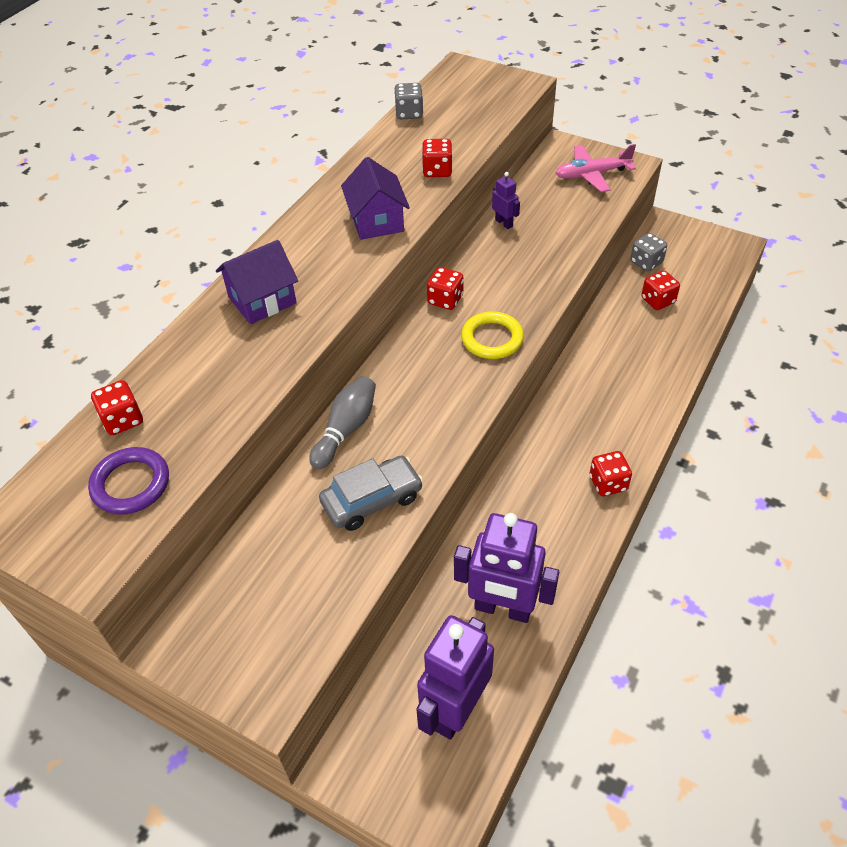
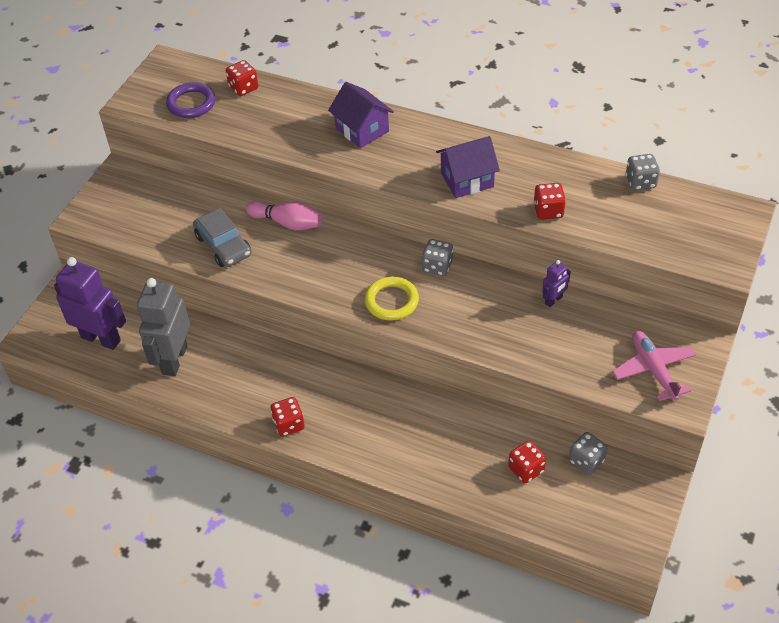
camera: 85 degrees right, 0 degrees up
(346, 429) = (288, 223): grey bowling pin -> pink bowling pin
(445, 300) = (437, 266): red dice -> grey dice
(502, 609) = (174, 359): purple robot -> grey robot

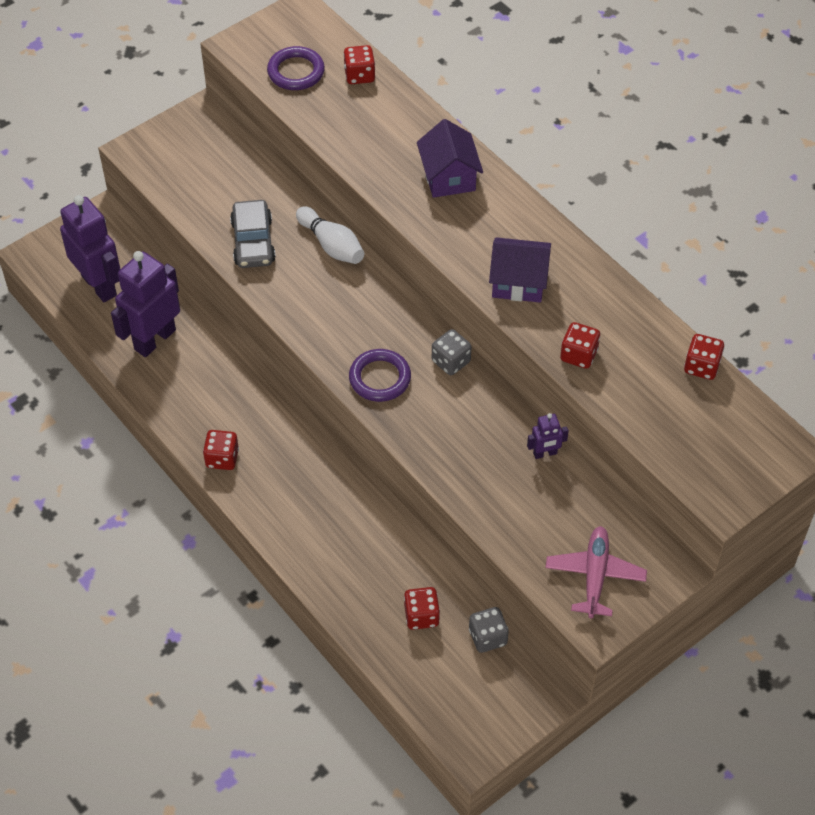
camera: 25 degrees right, 5 degrees up
(174, 359) = (154, 339): grey robot -> purple robot
(288, 223) = (331, 245): pink bowling pin -> white bowling pin
(391, 301) = (380, 378): yellow ring -> purple ring
(640, 182) = (701, 366): grey dice -> red dice

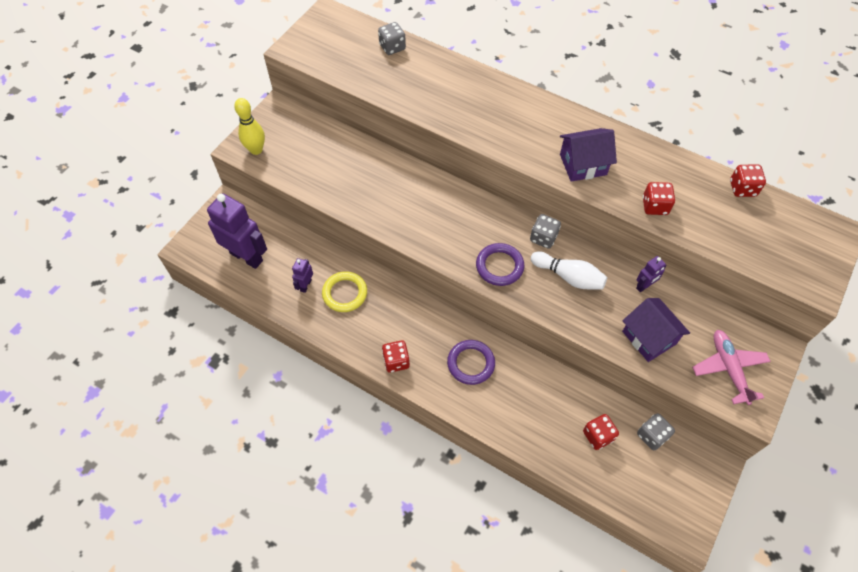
camera: 20 degrees left, 5 degrees up
(154, 157) = (256, 150): none -> yellow bowling pin
(154, 339) = (305, 285): purple robot -> purple robot, size x0.47
(197, 363) = (345, 293): none -> yellow ring
(253, 242) = (358, 191): grey car -> none
(296, 72) = (345, 56): purple ring -> purple ring (471, 363)
(331, 245) = (416, 177): white bowling pin -> white bowling pin (569, 277)
(359, 75) = (392, 47): red dice -> grey dice
(449, 177) = (493, 102): purple house -> purple house (649, 337)

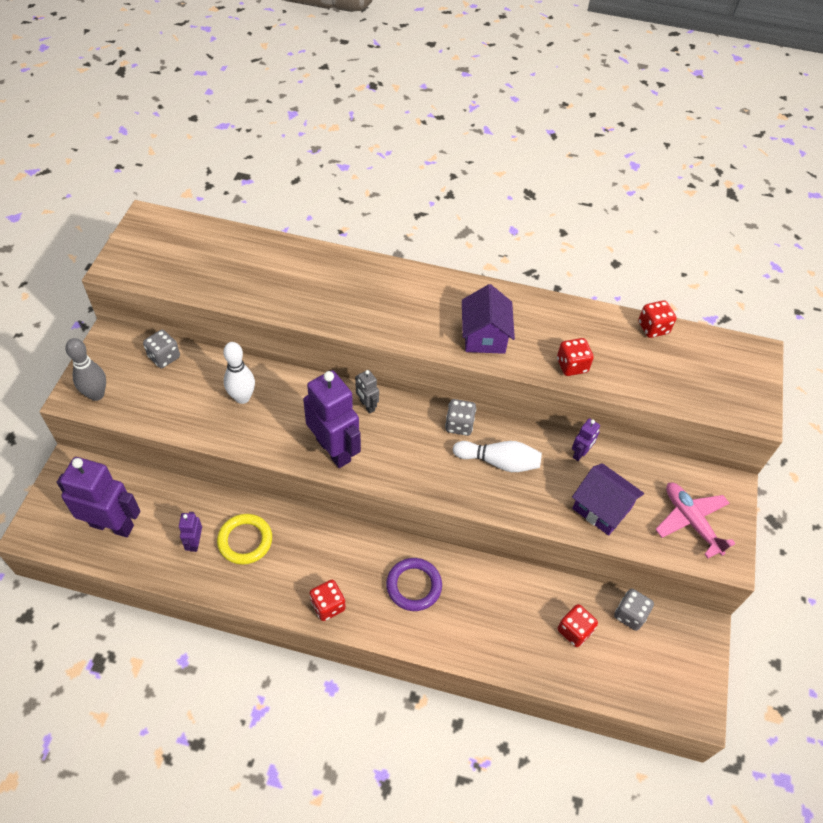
camera: 20 degrees left, 5 degrees down
(256, 150) = (96, 394): yellow bowling pin -> grey bowling pin
(369, 176) = (242, 397): none -> white bowling pin
(392, 47) = (235, 245): grey dice -> grey dice (164, 357)
(431, 235) = (334, 450): none -> purple robot
(469, 204) = (367, 405): none -> grey robot
(499, 266) = (421, 468): purple ring -> none
(583, 164) = (484, 336): purple house -> purple house turned 60 degrees counterclockwise

